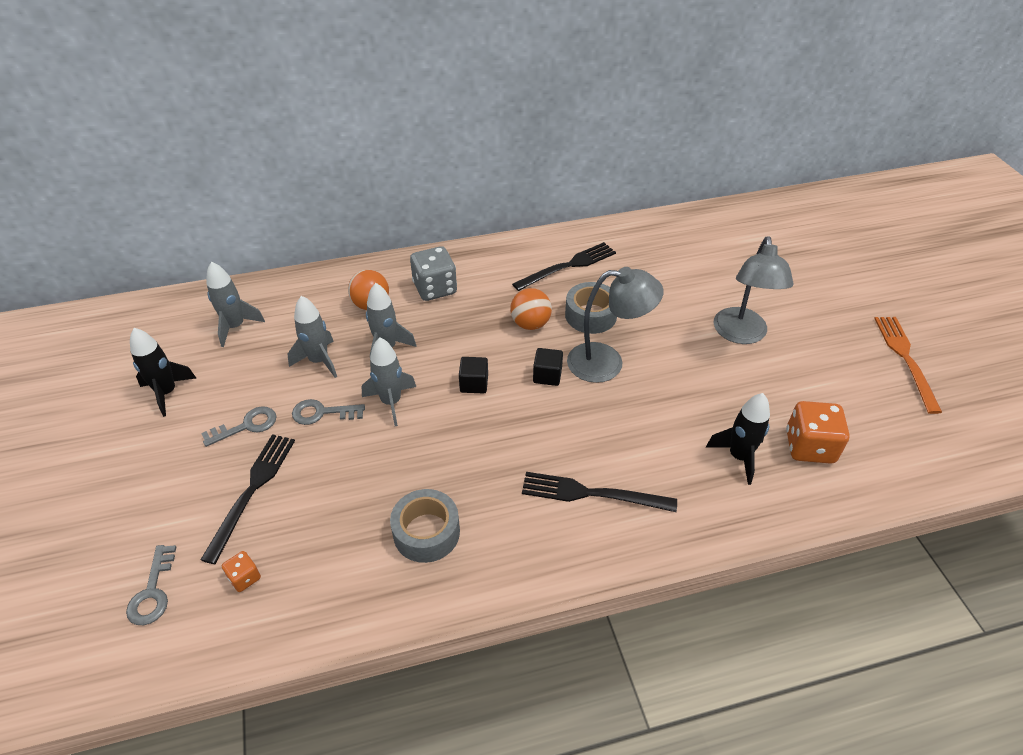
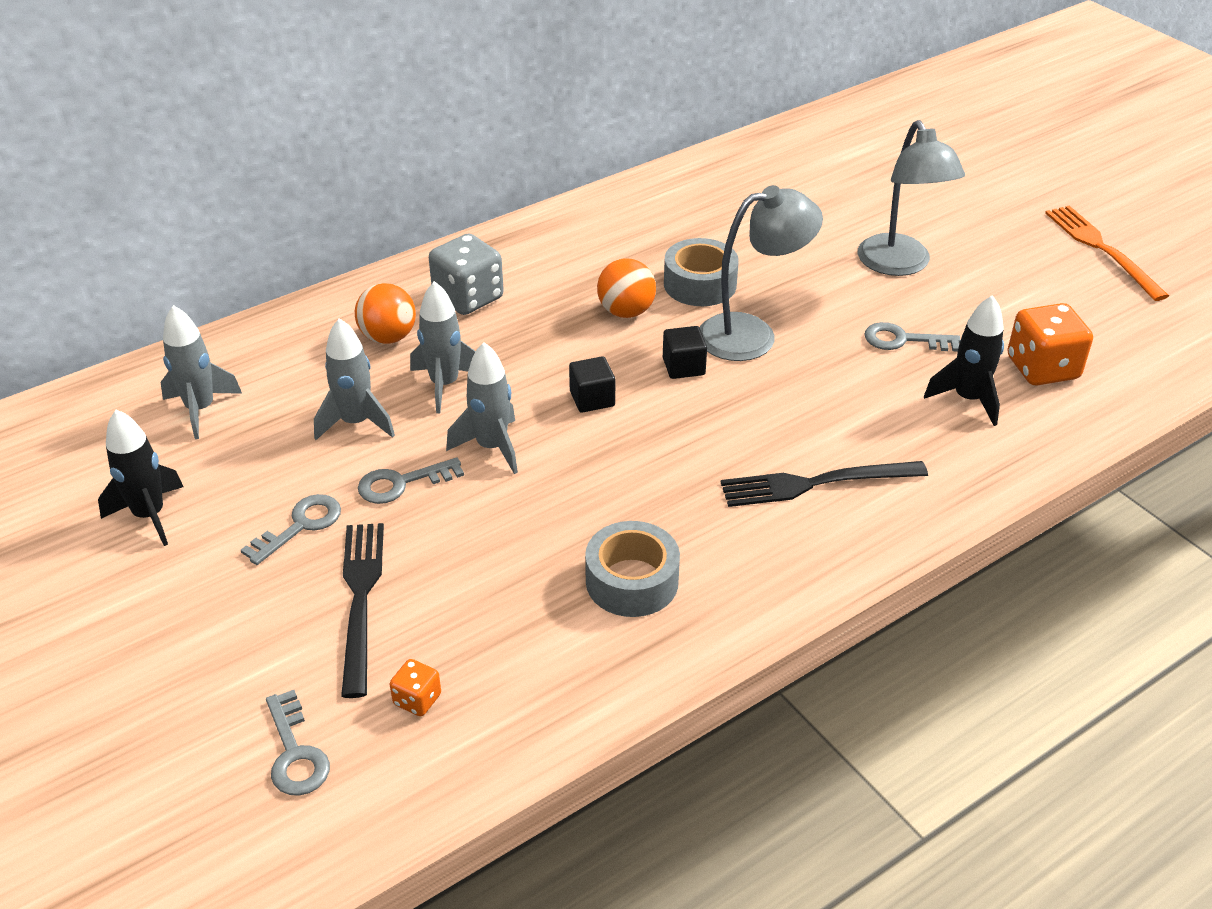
camera: 20 degrees left, 5 degrees down
(568, 266) = (636, 232): black fork -> none
(714, 395) = (903, 340): none -> grey key

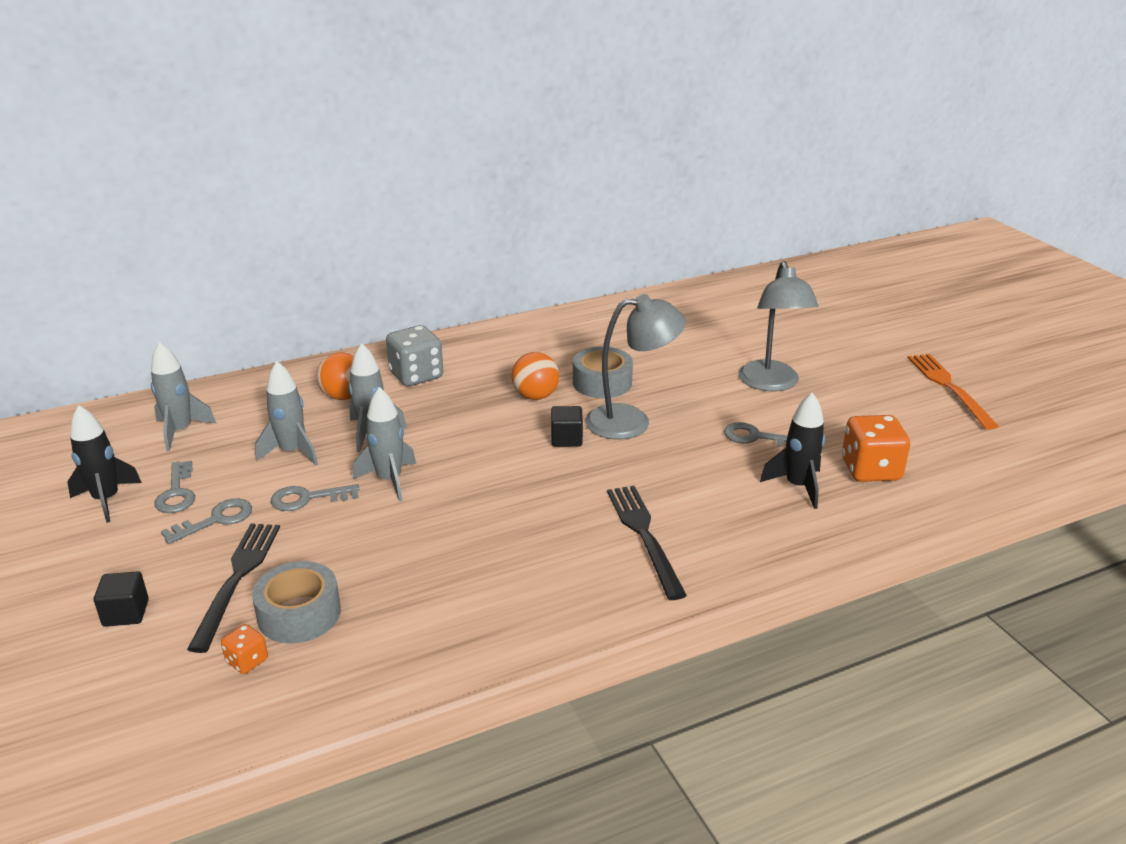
camera: 10 degrees right, 10 degrees down
(295, 753) = (131, 689): grey key -> grey key (177, 493)
(592, 399) = (483, 454): black cube -> black cube (126, 613)
(632, 581) = (461, 592): grey tape -> grey tape (299, 614)
(815, 483) = (644, 536): black fork -> black fork turned 75 degrees clockwise

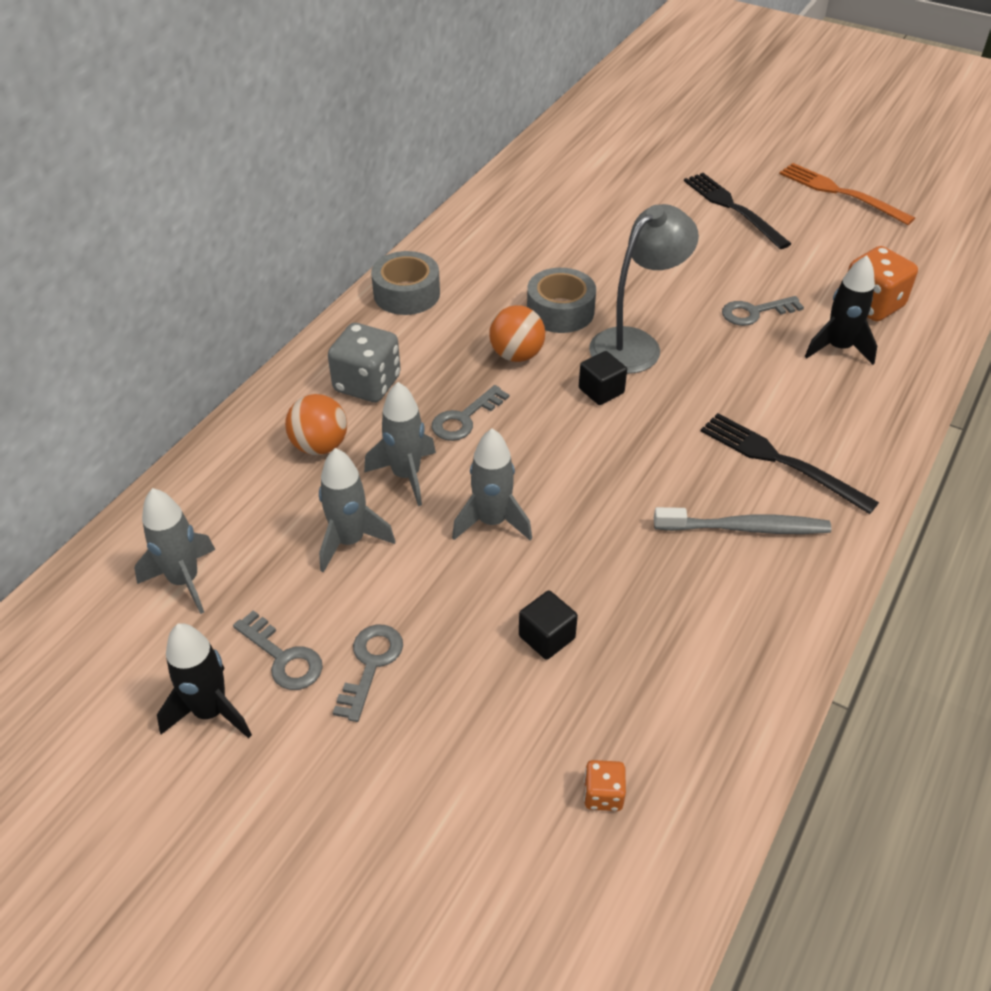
camera: 35 degrees left, 15 degrees up
(126, 613) = (415, 825): black cube -> black cube (546, 637)
(237, 579) = (481, 716): black fork -> black fork (733, 208)
(299, 614) = (588, 716): grey tape -> grey tape (406, 294)
(307, 498) = (436, 586): grey key -> grey key (464, 418)
(557, 563) = (745, 528): none -> grey toothbrush
(771, 384) = (705, 248): grey lamp -> none

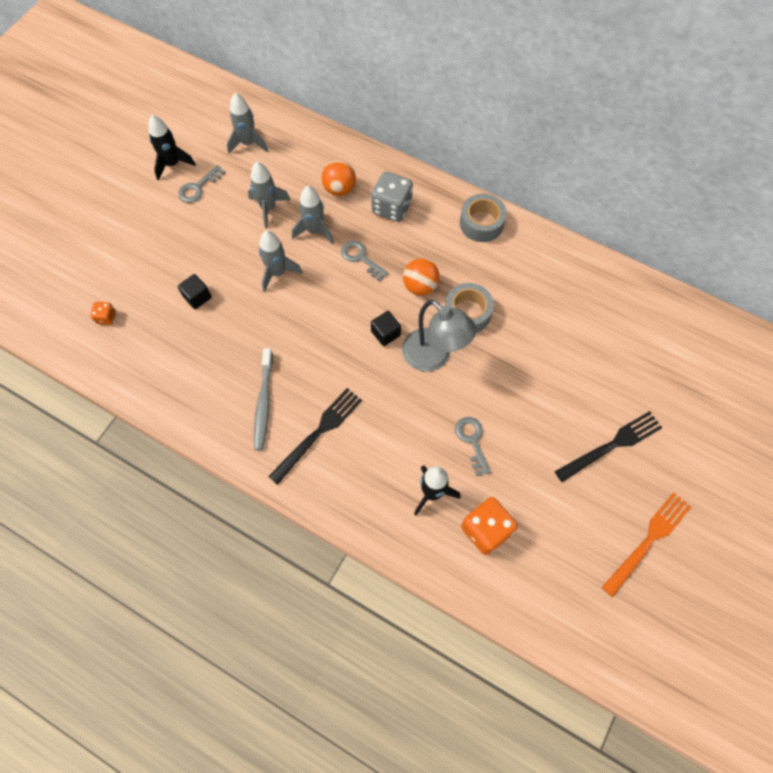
camera: 90 degrees right, 20 degrees up
(370, 664) = (190, 222): grey key -> none

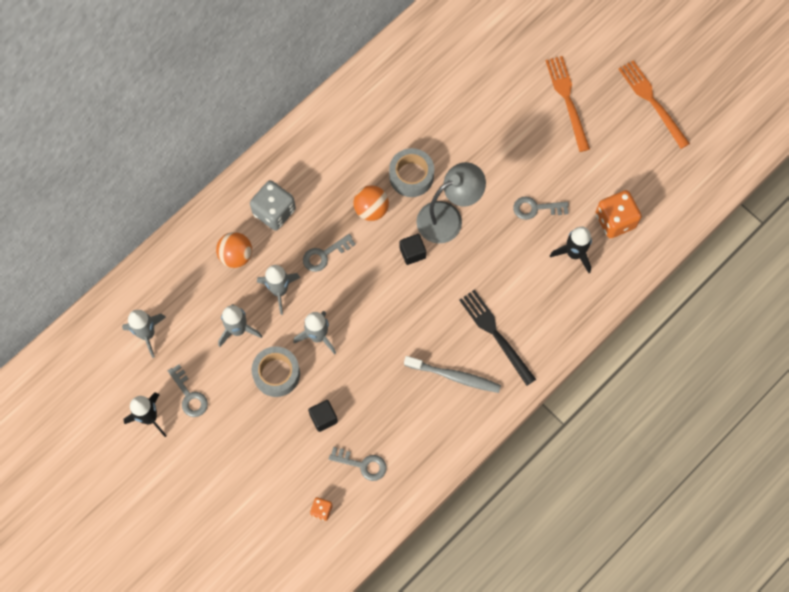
camera: 75 degrees left, 5 degrees up
(157, 341) = (362, 464): none -> grey key
(481, 223) = (318, 135): grey tape -> grey tape (276, 374)
(612, 445) = (567, 100): black fork -> orange fork

